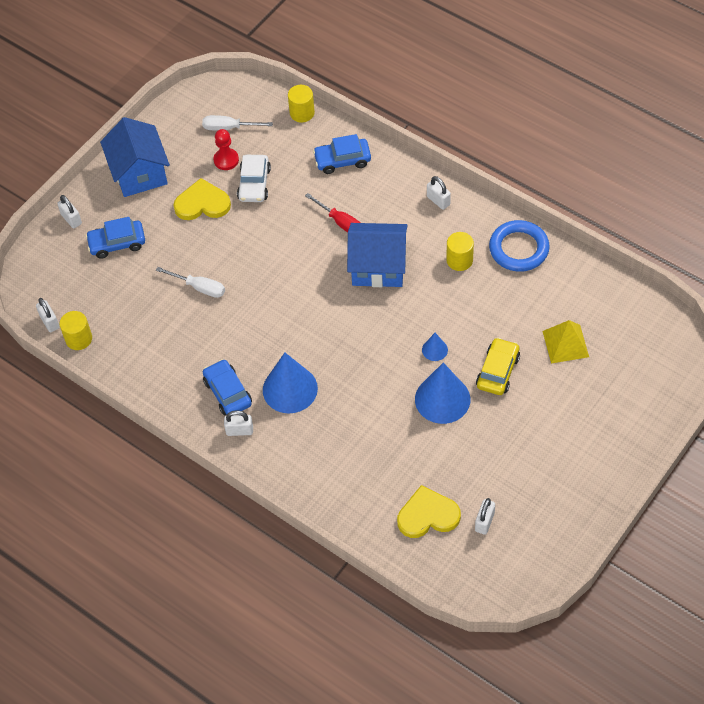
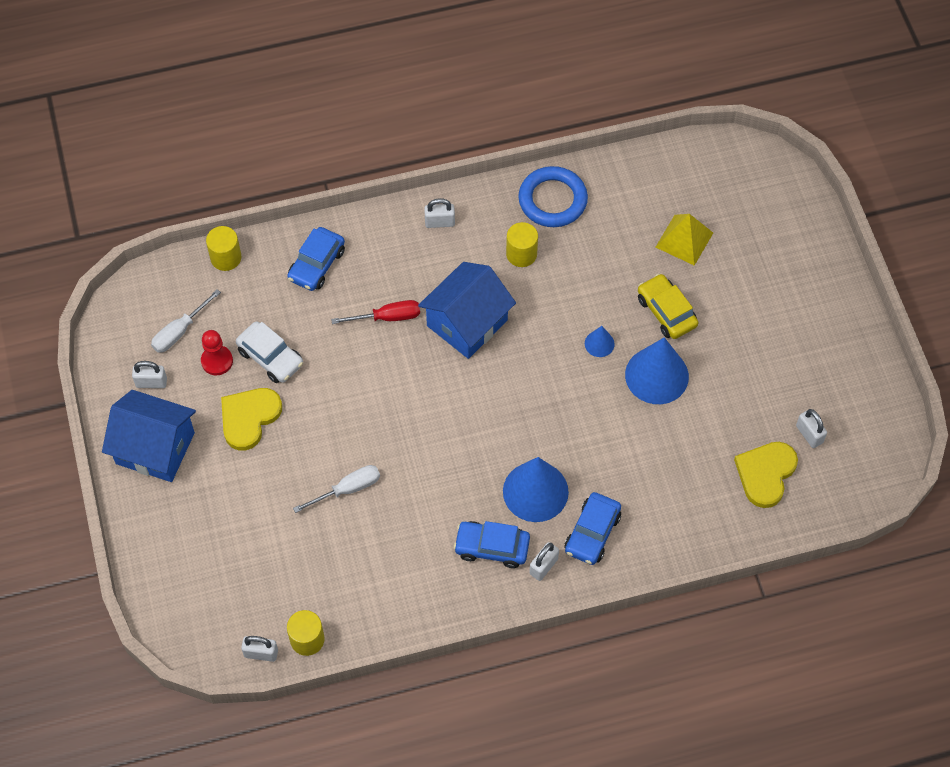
camera: 55 degrees left, 5 degrees up
(71, 219) = (151, 549): white padlock -> white padlock (151, 382)
(117, 243) = (223, 527): blue car -> blue car (592, 533)

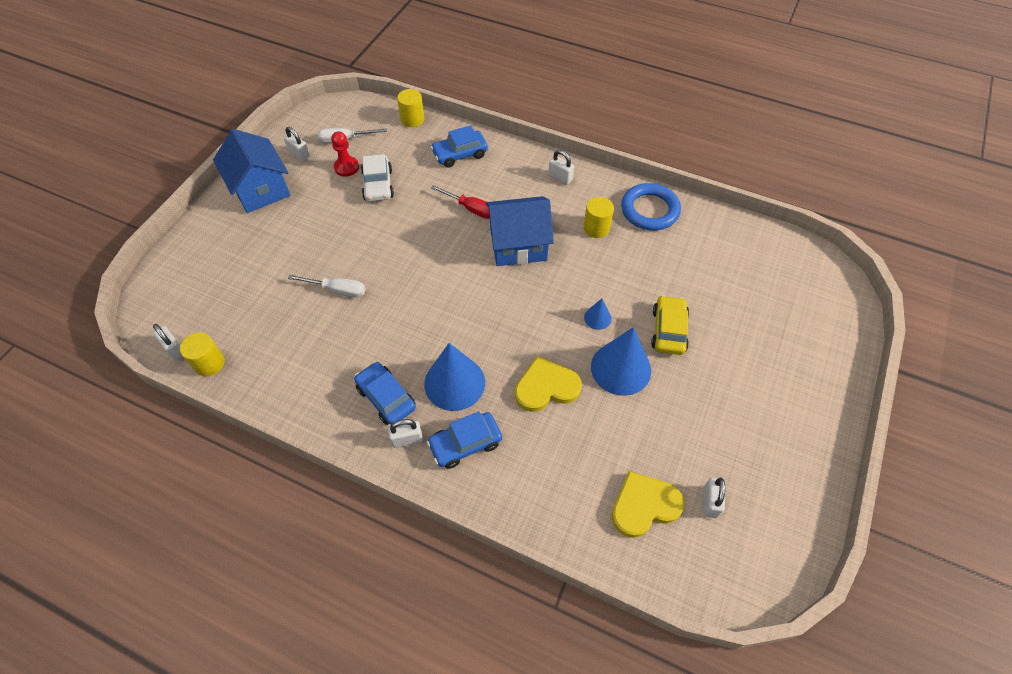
camera: 40 degrees right, 5 degrees down
(249, 418) = (328, 209): yellow heart -> yellow heart (546, 387)
(684, 239) = (726, 292): yellow pyramid -> none

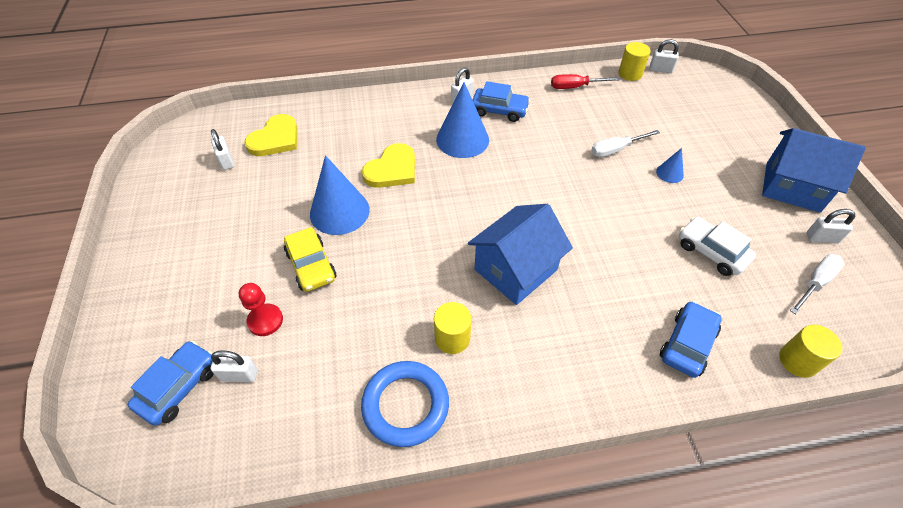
camera: 145 degrees right, 5 degrees down
(346, 167) = (764, 252): red pawn -> red pawn (265, 320)
(465, 444) = (422, 113): blue car -> blue car (179, 387)
(471, 209) = (598, 281): red screwdriver -> red screwdriver (575, 87)
(560, 177) = (547, 386): white padlock -> white padlock (239, 375)
(597, 318) = (386, 241): blue cone -> blue cone (669, 173)

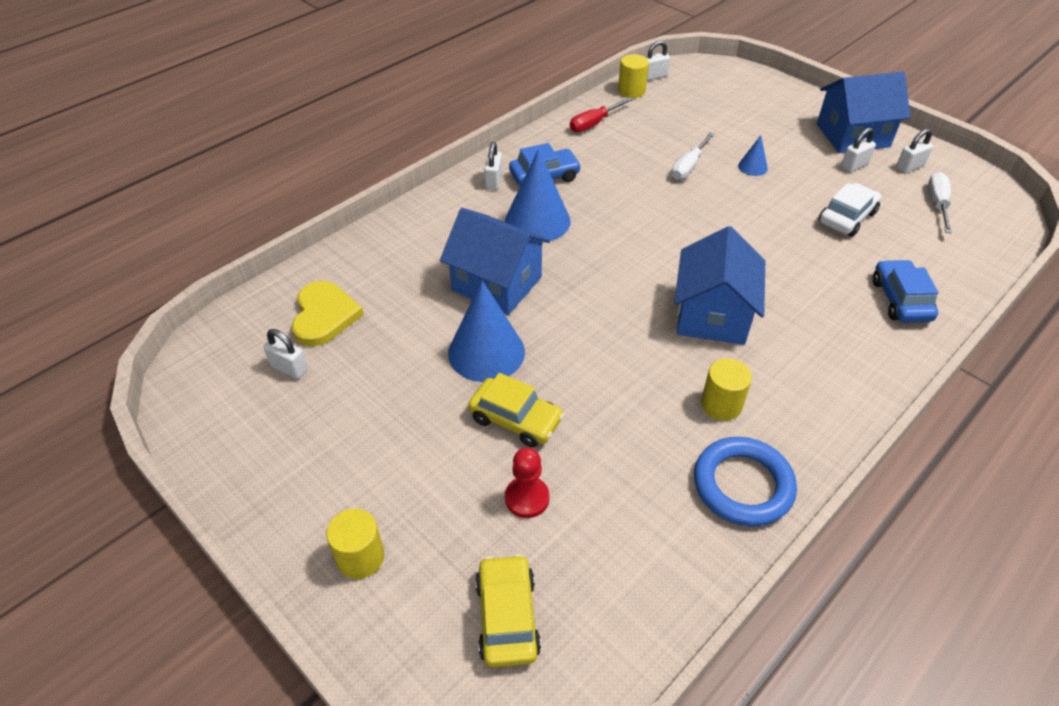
camera: 35 degrees left, 5 degrees down
(179, 387) = (507, 617): blue car -> yellow car
(239, 375) = (558, 563): white padlock -> white padlock (854, 165)
(392, 169) = (496, 284): yellow heart -> blue house
(711, 252) = (847, 217): white car -> white car turned 120 degrees clockwise
(798, 361) = (980, 269): yellow cylinder -> yellow cylinder (360, 557)

